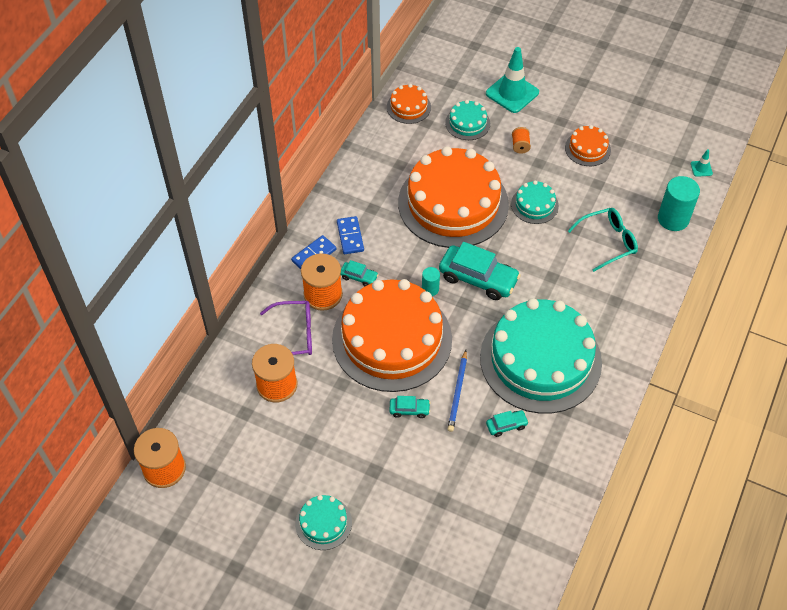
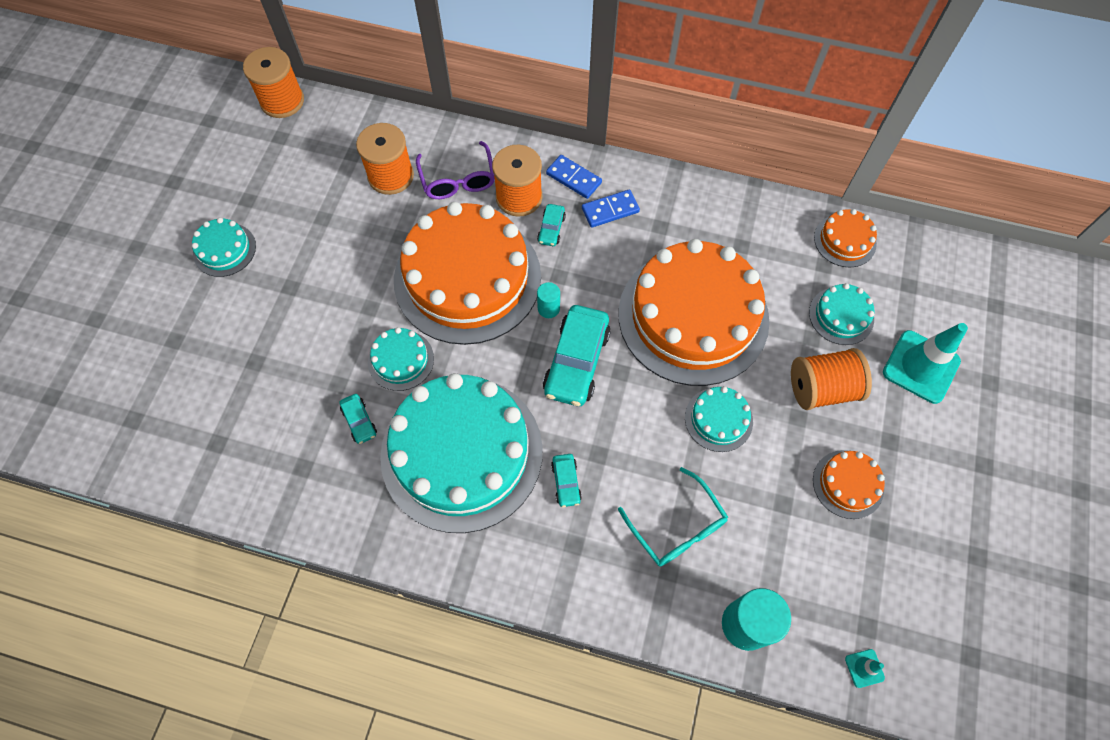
camera: 80 degrees right, 10 degrees up
(409, 410) = (371, 311): turquoise car -> turquoise car (566, 482)
(457, 392) = (401, 360): blue pencil -> turquoise cake
(520, 146) = (822, 389): orange spool -> orange spool, size x2.02

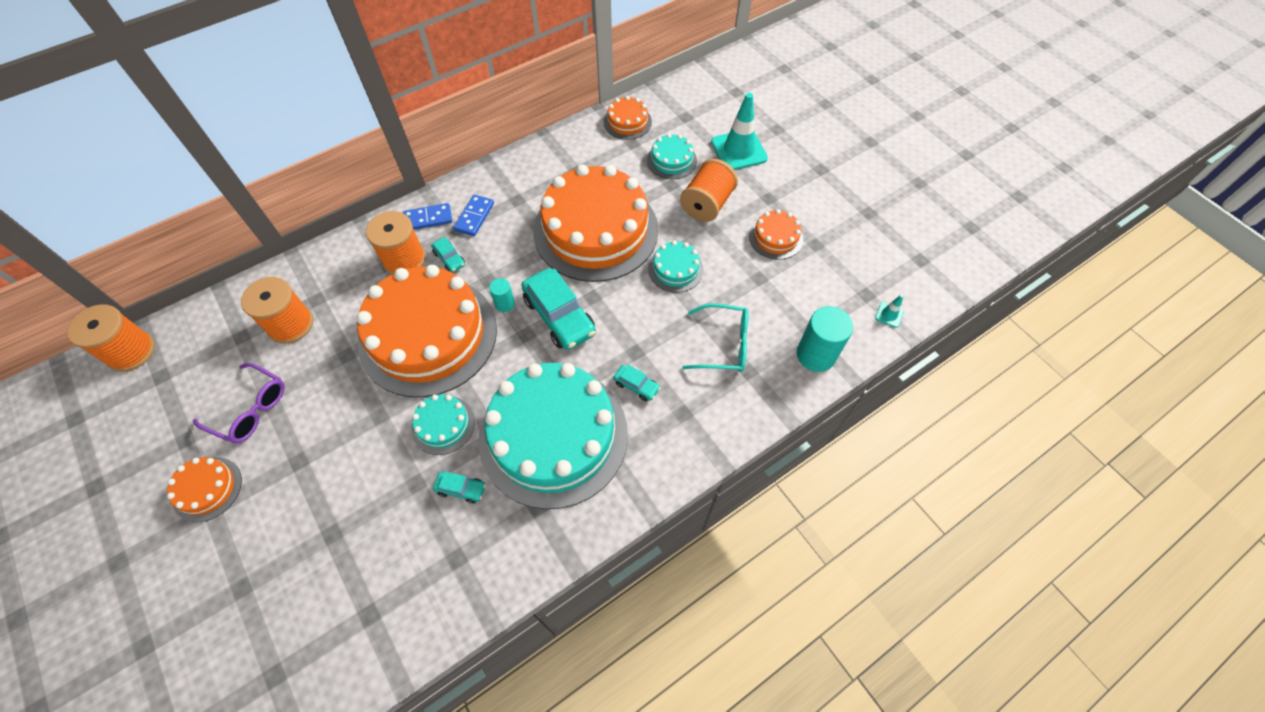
camera: 50 degrees left, 5 degrees down
(224, 249) = (207, 489): turquoise cake -> orange cake
(458, 180) = (347, 285): purple glasses -> purple glasses (251, 409)

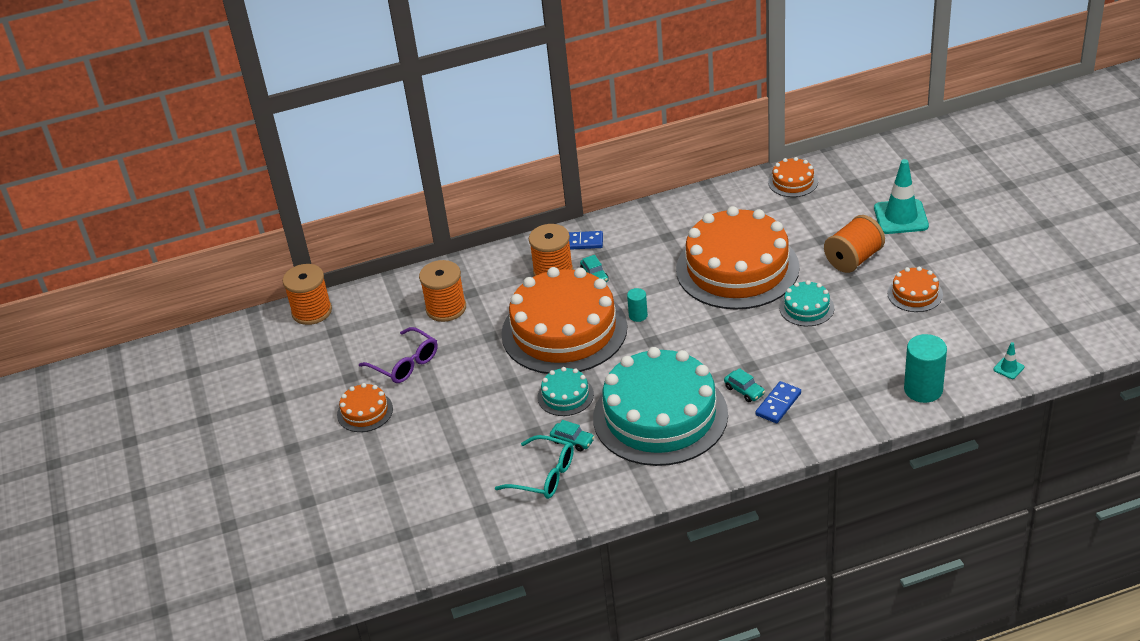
camera: 20 degrees right, 20 degrees down
(474, 217) = (624, 245): blue domino -> blue domino (778, 404)
(559, 316) = (686, 331): turquoise car -> none
(671, 160) = (829, 219): turquoise cake -> none
(724, 344) = (836, 371): turquoise glasses -> turquoise glasses (544, 476)

